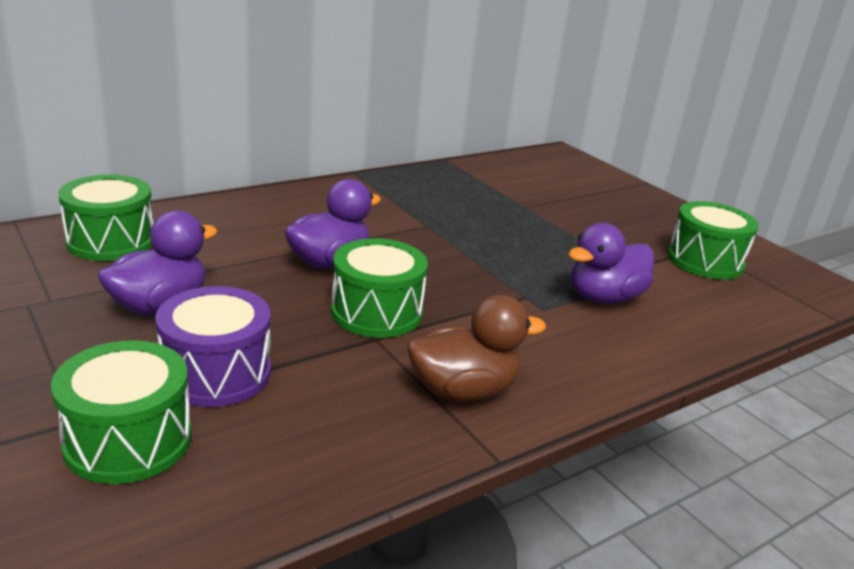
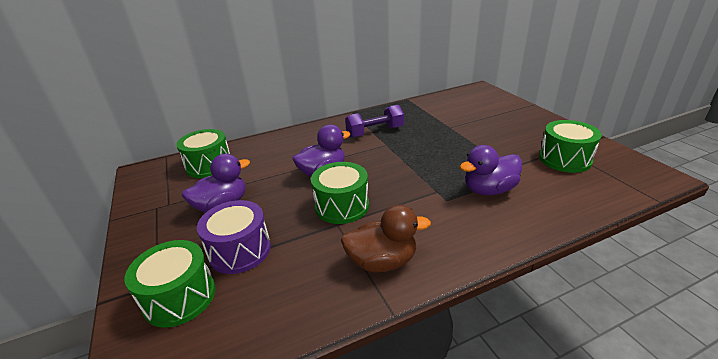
camera: 15 degrees right, 5 degrees up
(403, 206) = (375, 132): none -> purple dumbbell

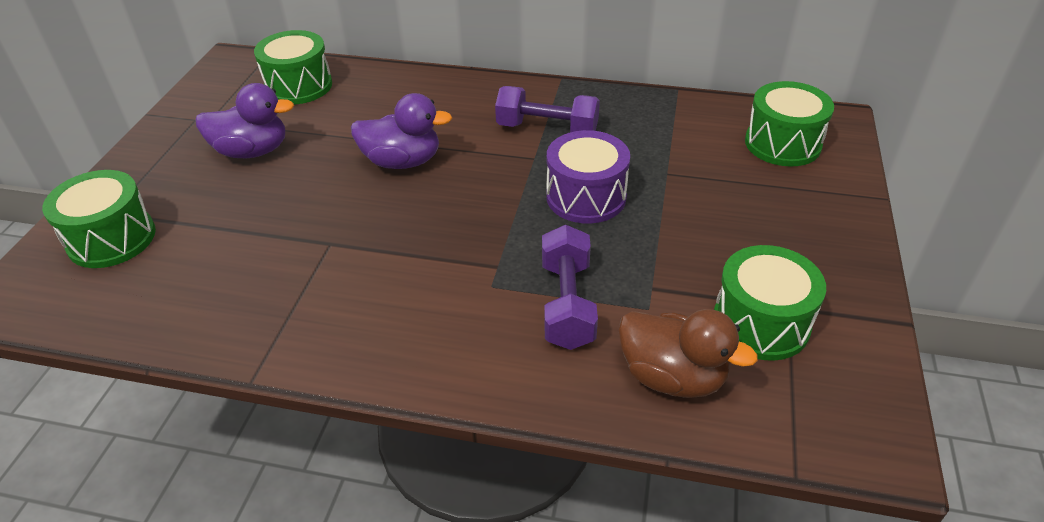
camera: 35 degrees right, 10 degrees up
(240, 250) = (208, 218): purple drum -> purple drum (586, 197)
(342, 206) = (364, 222): green drum -> green drum (782, 143)
(382, 261) = (315, 318): brown duck -> brown duck (672, 377)
(489, 190) = (567, 304): purple duck -> purple dumbbell

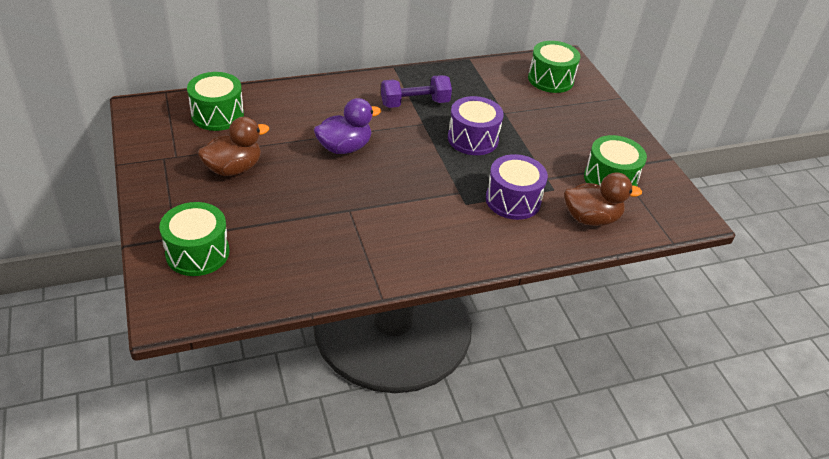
camera: 35 degrees left, 0 degrees up
(252, 151) = (233, 168): purple duck -> brown duck
(567, 304) = (513, 200): purple dumbbell -> purple drum

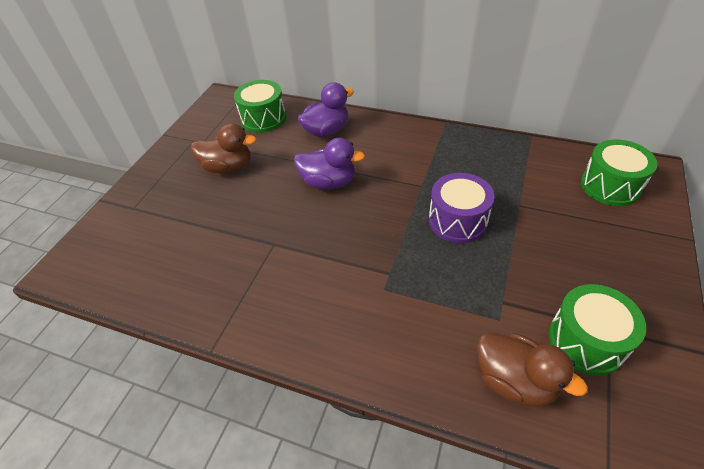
camera: 45 degrees right, 5 degrees up
(197, 253) = (132, 228): green drum -> none
(295, 106) = (326, 131): none -> purple duck
(415, 103) = (433, 163): purple dumbbell -> none
(513, 200) = (438, 309): purple drum -> none

